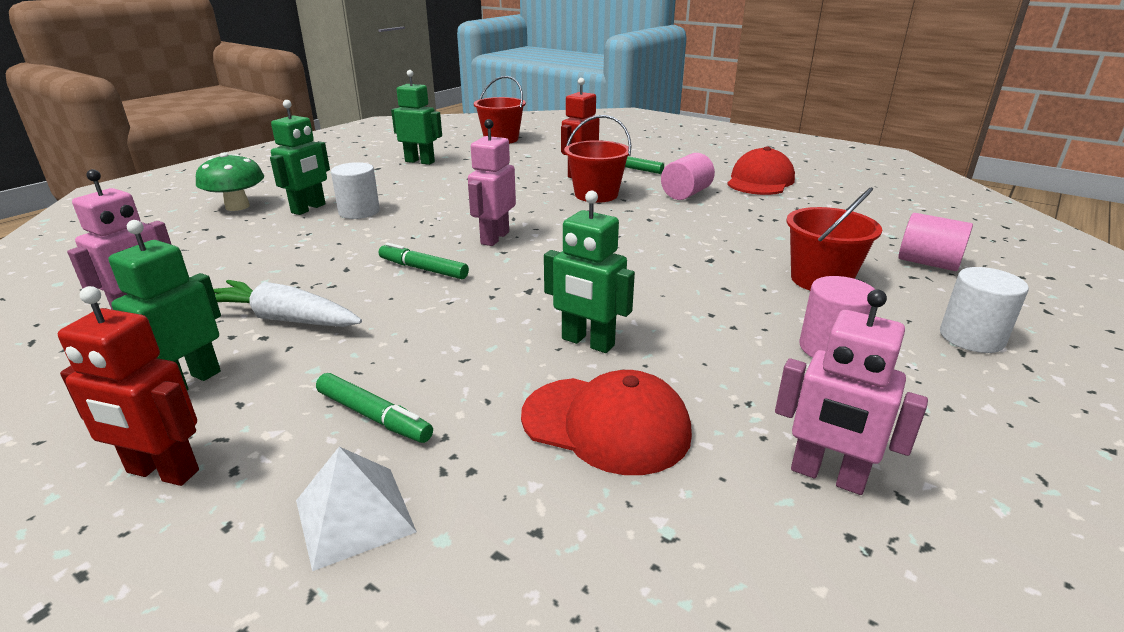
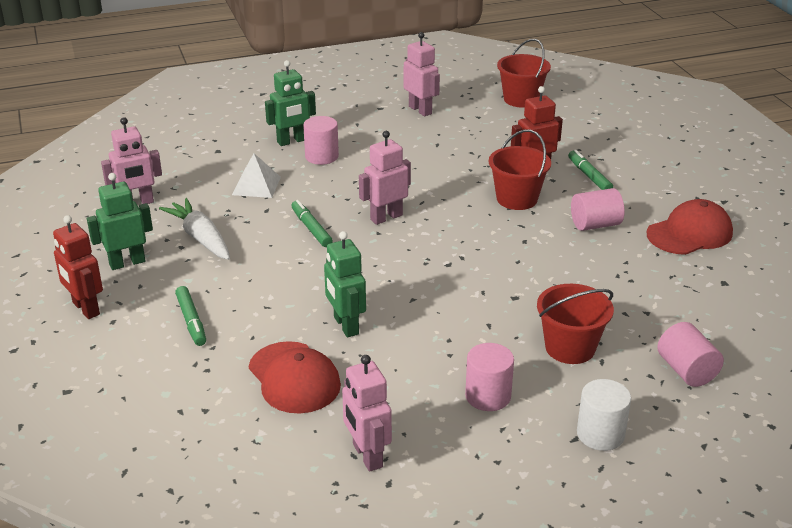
camera: 35 degrees right, 5 degrees up
(237, 206) = (249, 123): green mushroom -> none
(354, 516) = (141, 366): white pyramid -> white pyramid (256, 186)
(359, 212) = (321, 156): white cylinder -> pink cylinder
(420, 162) = (420, 110): green robot -> pink robot

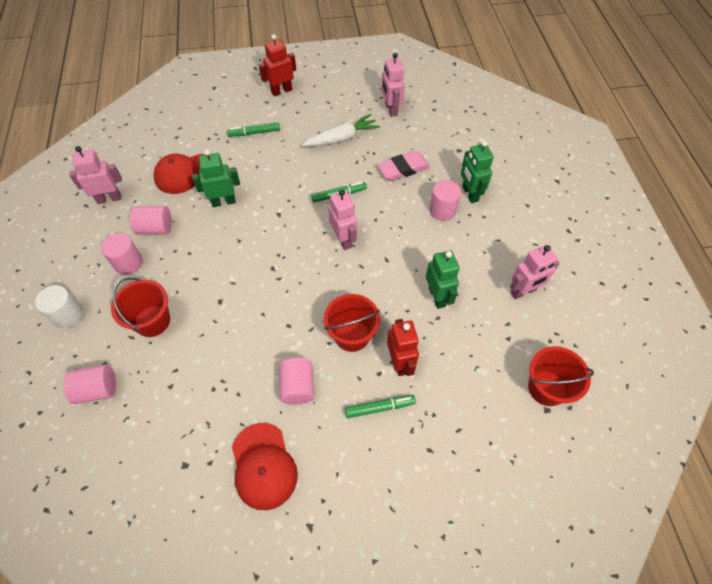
camera: 100 degrees right, 25 degrees up
(127, 263) = (322, 106): green robot -> green robot (437, 297)
(256, 186) = (403, 169): white pyramid -> pink eraser
(415, 383) = (156, 228): none -> pink cylinder

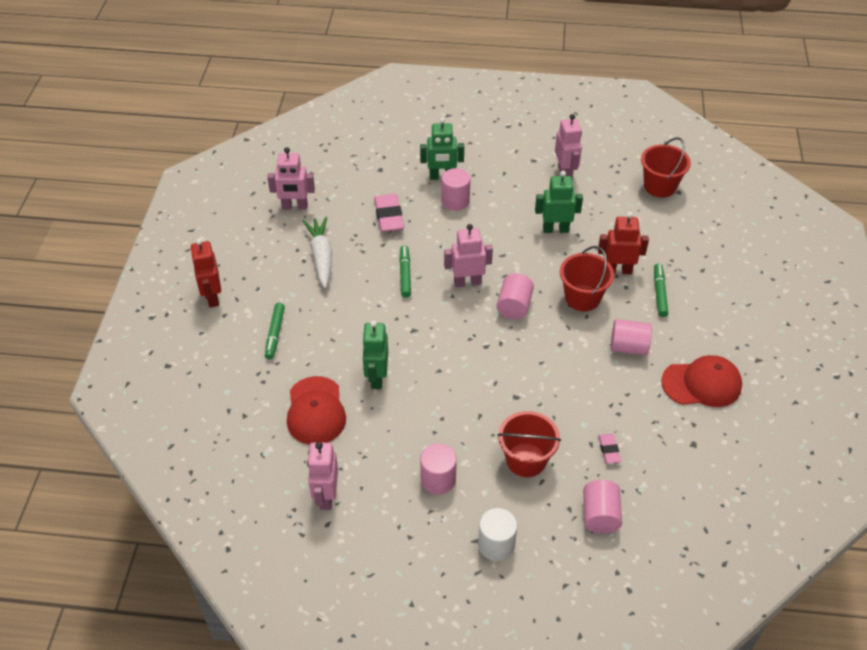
camera: 75 degrees left, 10 degrees down
(156, 228) = (394, 448): pink cylinder -> pink cylinder (514, 306)
(169, 386) = (609, 450): none -> pink eraser

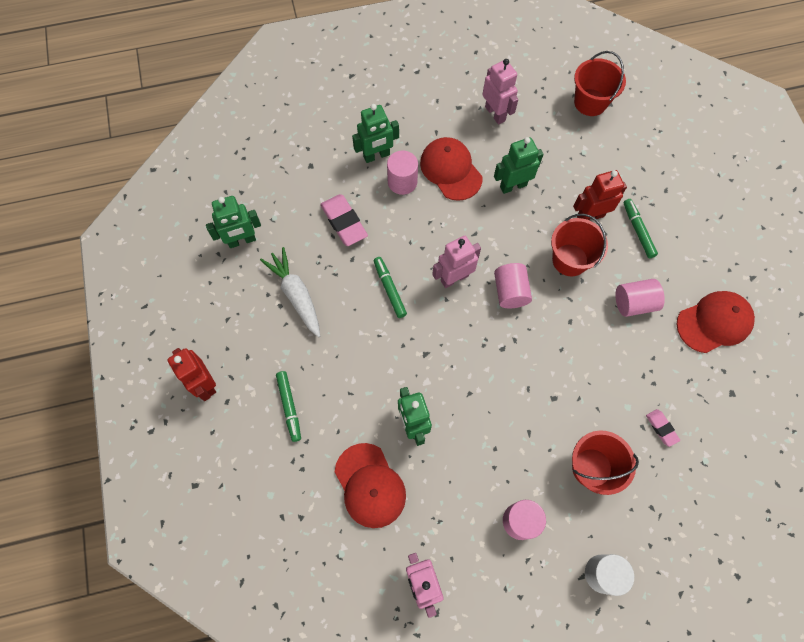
camera: 20 degrees left, 20 degrees up
(294, 206) = (242, 241): pink robot -> green robot
(503, 203) = (451, 170): none -> red cap
(600, 515) = (681, 504): pink cylinder -> none

